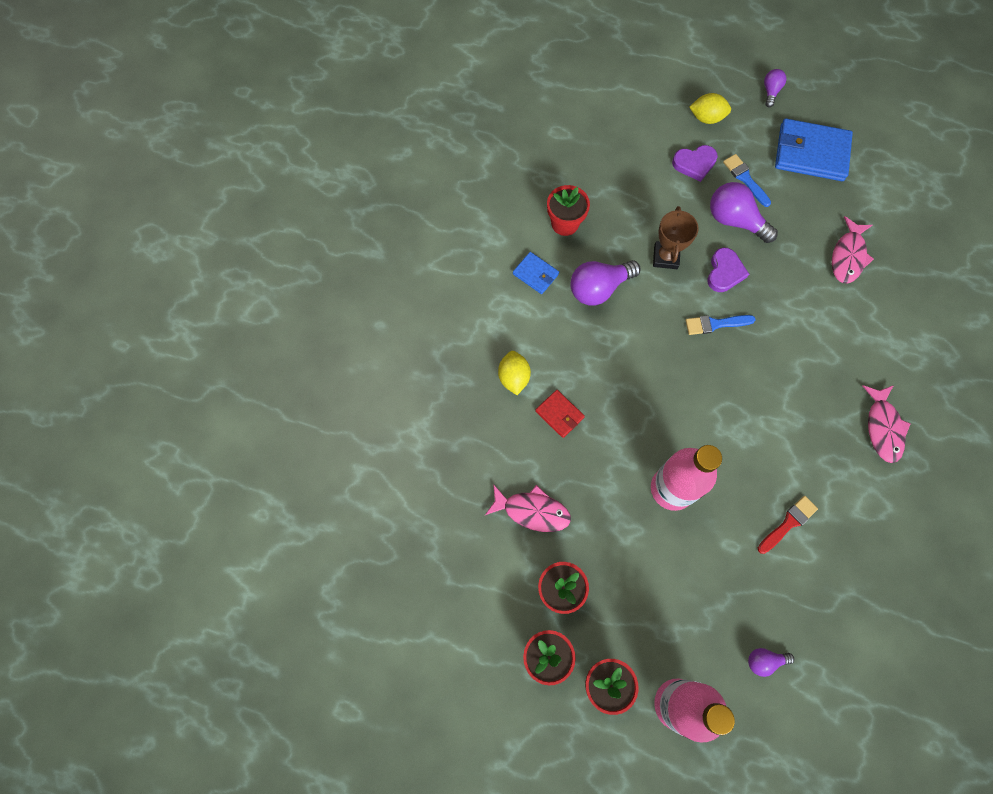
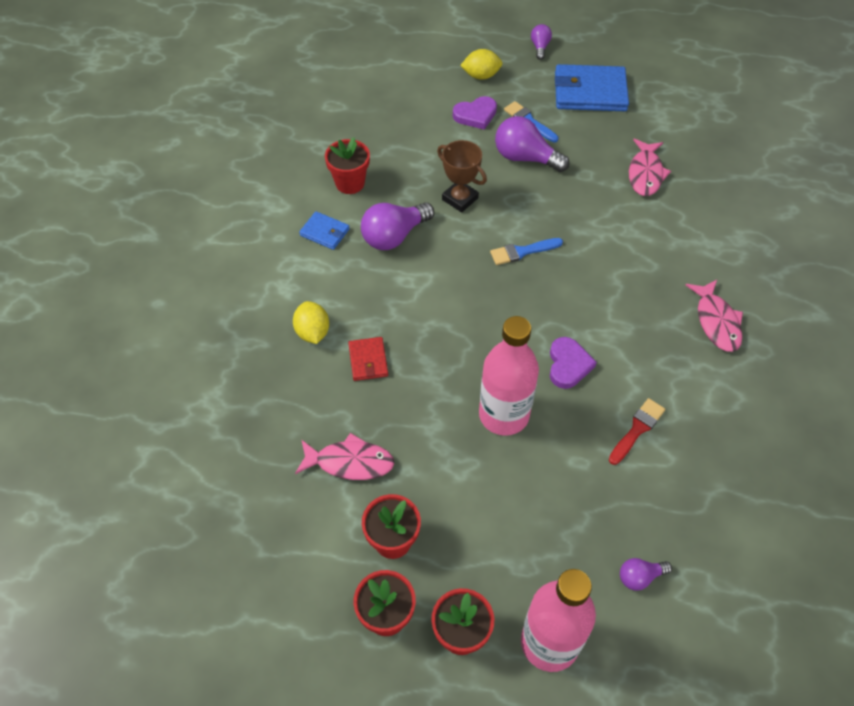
camera: 10 degrees left, 15 degrees down
(559, 414) = (368, 360): red wallet -> red wallet turned 45 degrees clockwise
(665, 257) = (460, 199): brown trophy -> brown trophy turned 45 degrees counterclockwise
(724, 272) = (523, 204): purple heart -> purple heart (568, 365)

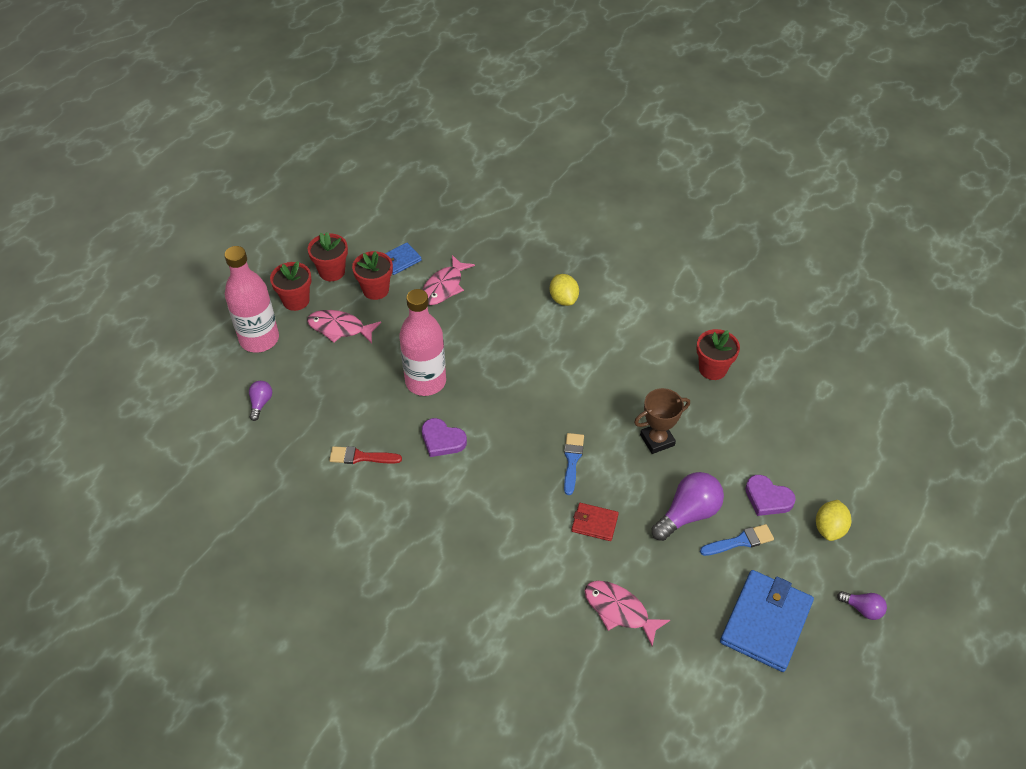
camera: 115 degrees right, 5 degrees down
(312, 332) = (563, 299): yellow lemon -> yellow lemon turned 60 degrees clockwise
(325, 232) = (661, 335): blue wallet -> blue wallet (400, 260)
(368, 360) = (520, 322): red wallet -> red wallet (594, 523)
(394, 236) = (635, 378): purple light bulb -> none
(475, 115) = (767, 498): purple heart -> purple heart turned 60 degrees counterclockwise
(637, 429) = (361, 457): red brush -> red brush turned 120 degrees clockwise
(716, 322) = (418, 569): pink fish -> pink fish (339, 328)

